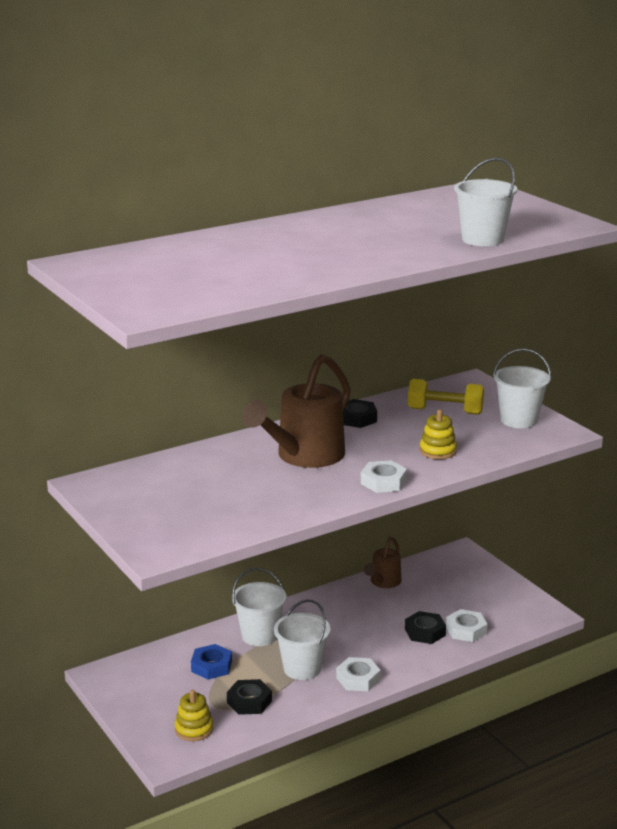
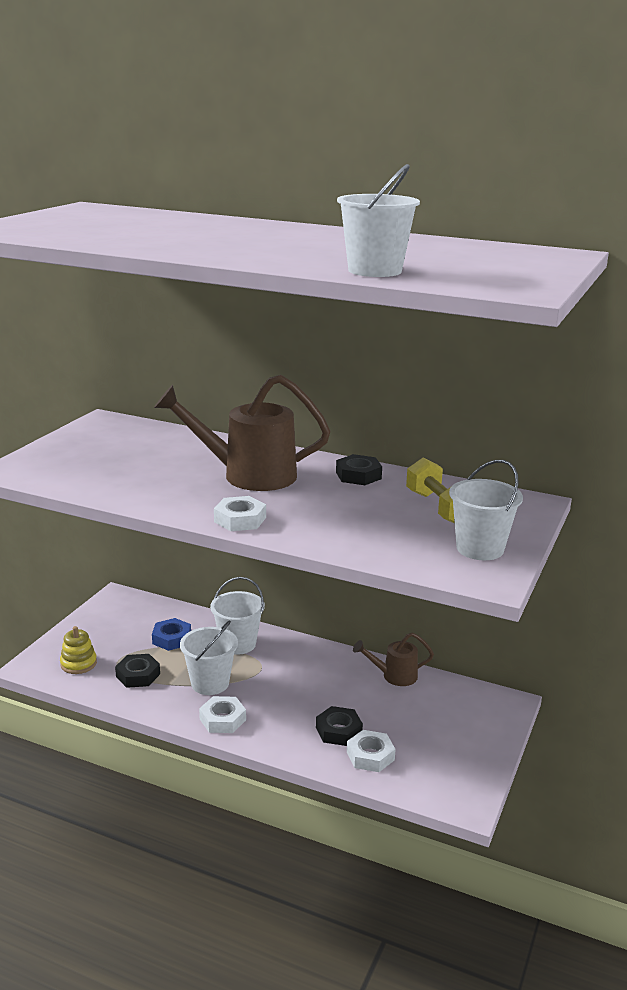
camera: 55 degrees right, 0 degrees up
(438, 451) = (342, 527): yellow stacking toy -> none

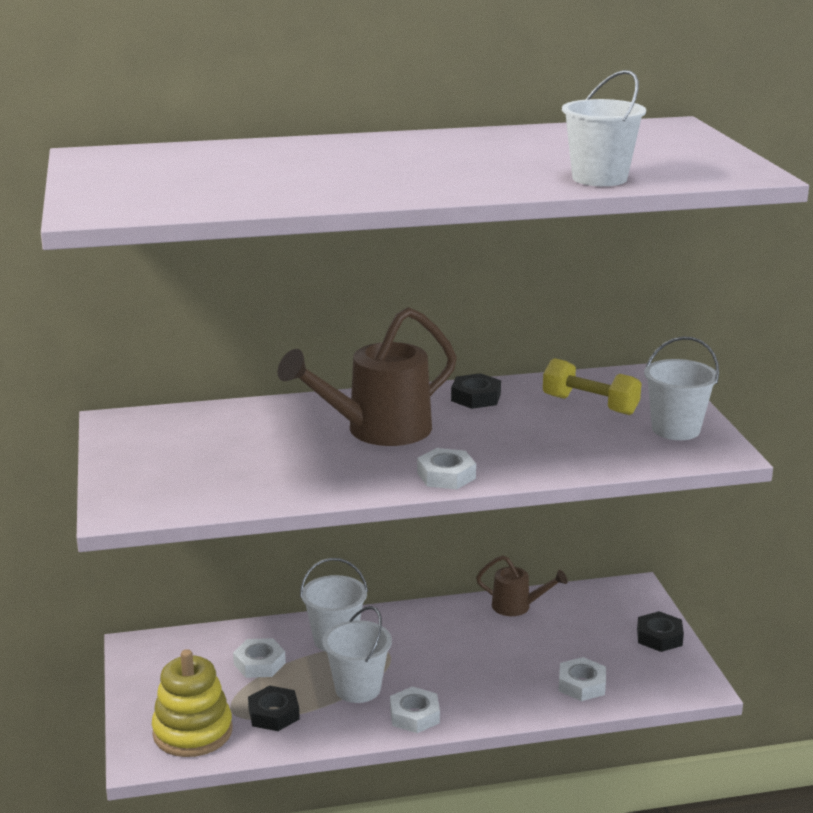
camera: 35 degrees left, 0 degrees up
(78, 664) = (192, 732): yellow stacking toy -> yellow stacking toy, size x1.72
(172, 639) = (259, 663): blue nut -> white nut
(338, 731) = (530, 676): black nut -> black nut (659, 637)
(394, 676) = (517, 606): brown watering can -> brown watering can turned 120 degrees counterclockwise

